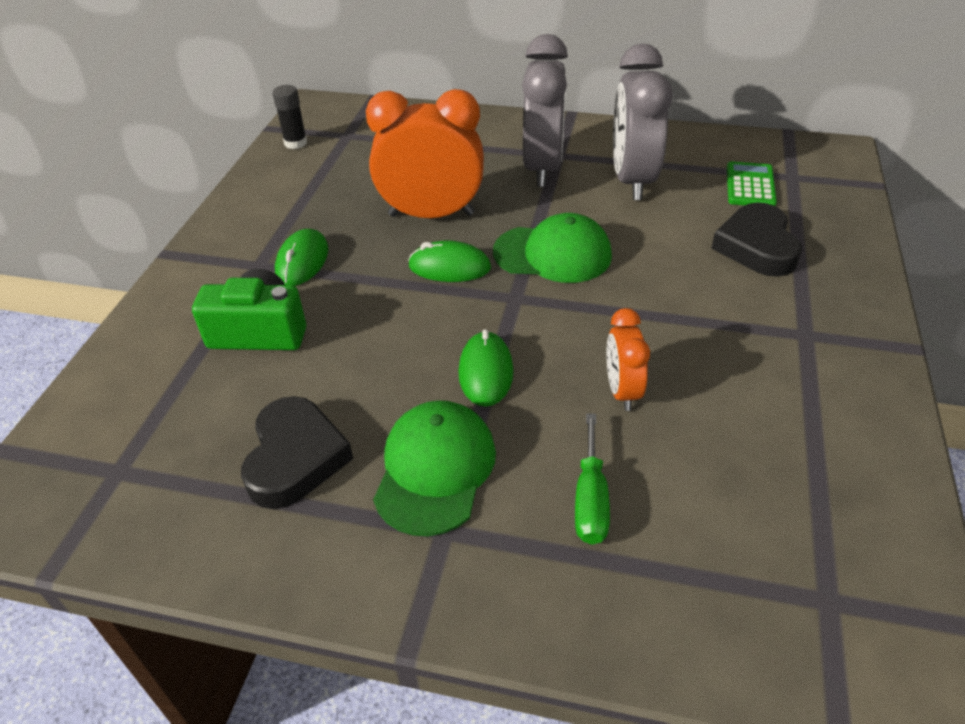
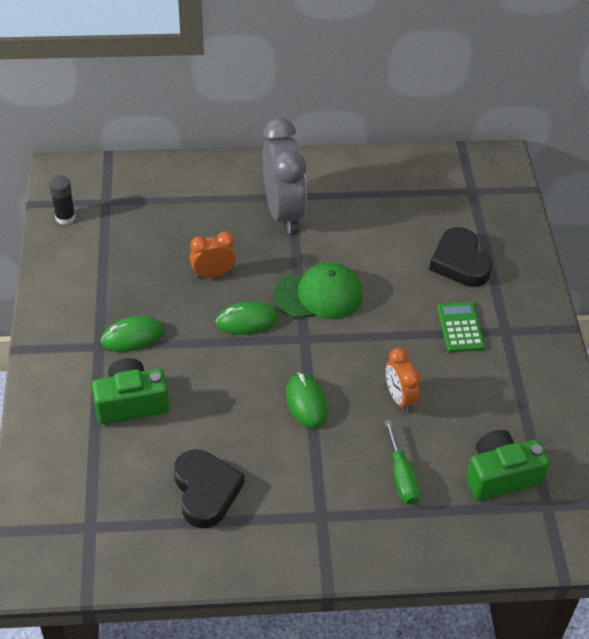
camera: 20 degrees left, 5 degrees up
(302, 262) = (132, 336): green mouse -> green mouse turned 75 degrees clockwise
(431, 214) = (213, 274): orange clock -> orange clock, size x0.53
(435, 470) = (300, 479): green cap -> none
(632, 180) = (356, 214): grey clock -> none
(750, 185) = (443, 205): green calculator -> green calculator (460, 327)
(755, 533) = (500, 476): none -> green camera

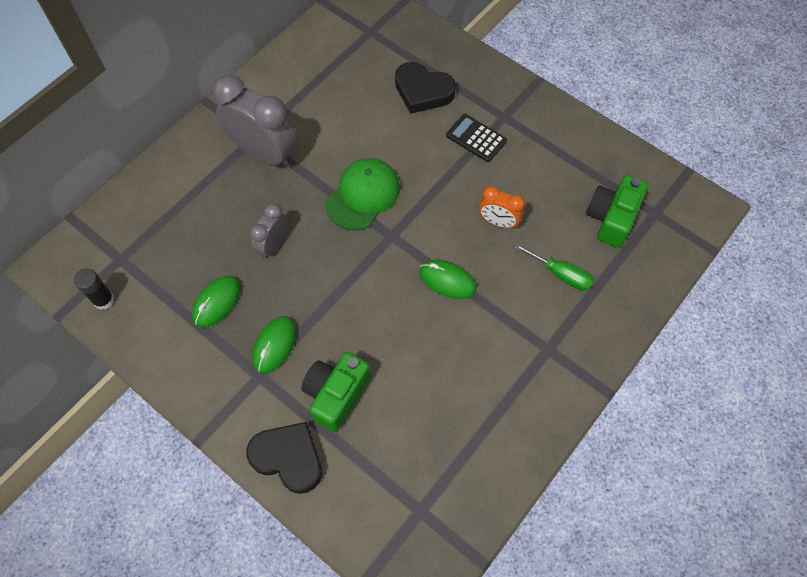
camera: 45 degrees left, 15 degrees up
(206, 491) = (461, 406): black heart -> black heart (288, 458)
(213, 274) = (273, 244): orange clock -> grey clock
(247, 321) = (339, 258): green mouse -> green mouse (217, 302)
(460, 327) = (476, 138): green calculator -> black calculator

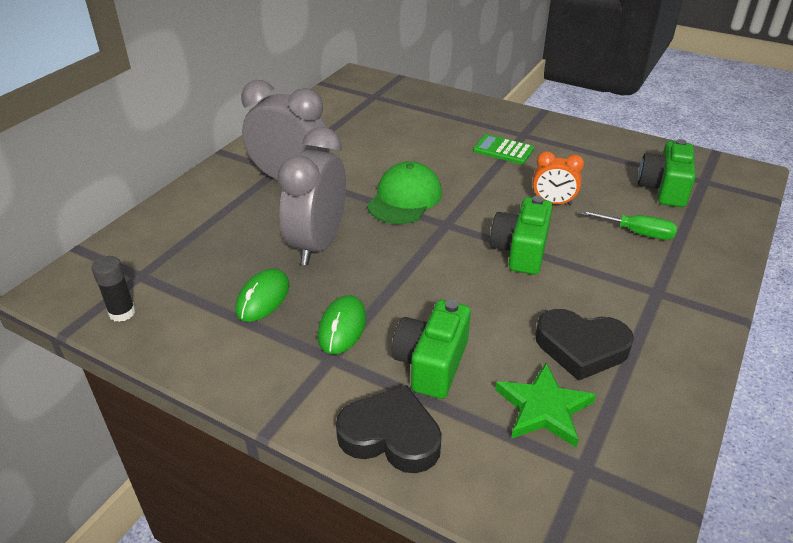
camera: 10 degrees left, 25 degrees down
(273, 244) = (318, 244): grey clock -> grey clock, size x1.90
(409, 453) = (543, 408): none -> green star
(423, 91) = (438, 126): black heart -> black heart (581, 348)
(447, 280) = (520, 251): green mouse -> green camera
(476, 138) = (503, 150): black calculator -> green calculator

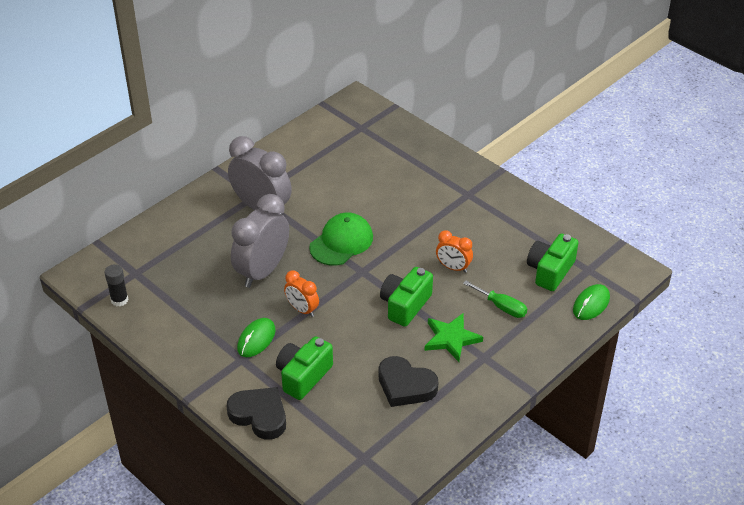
camera: 15 degrees right, 5 degrees up
(263, 298) = (212, 307): green mouse -> green mouse (591, 304)
(390, 279) = (302, 309): none -> orange clock
(503, 150) = (442, 208): green calculator -> none
(543, 408) = (359, 419): green star -> green star (451, 338)

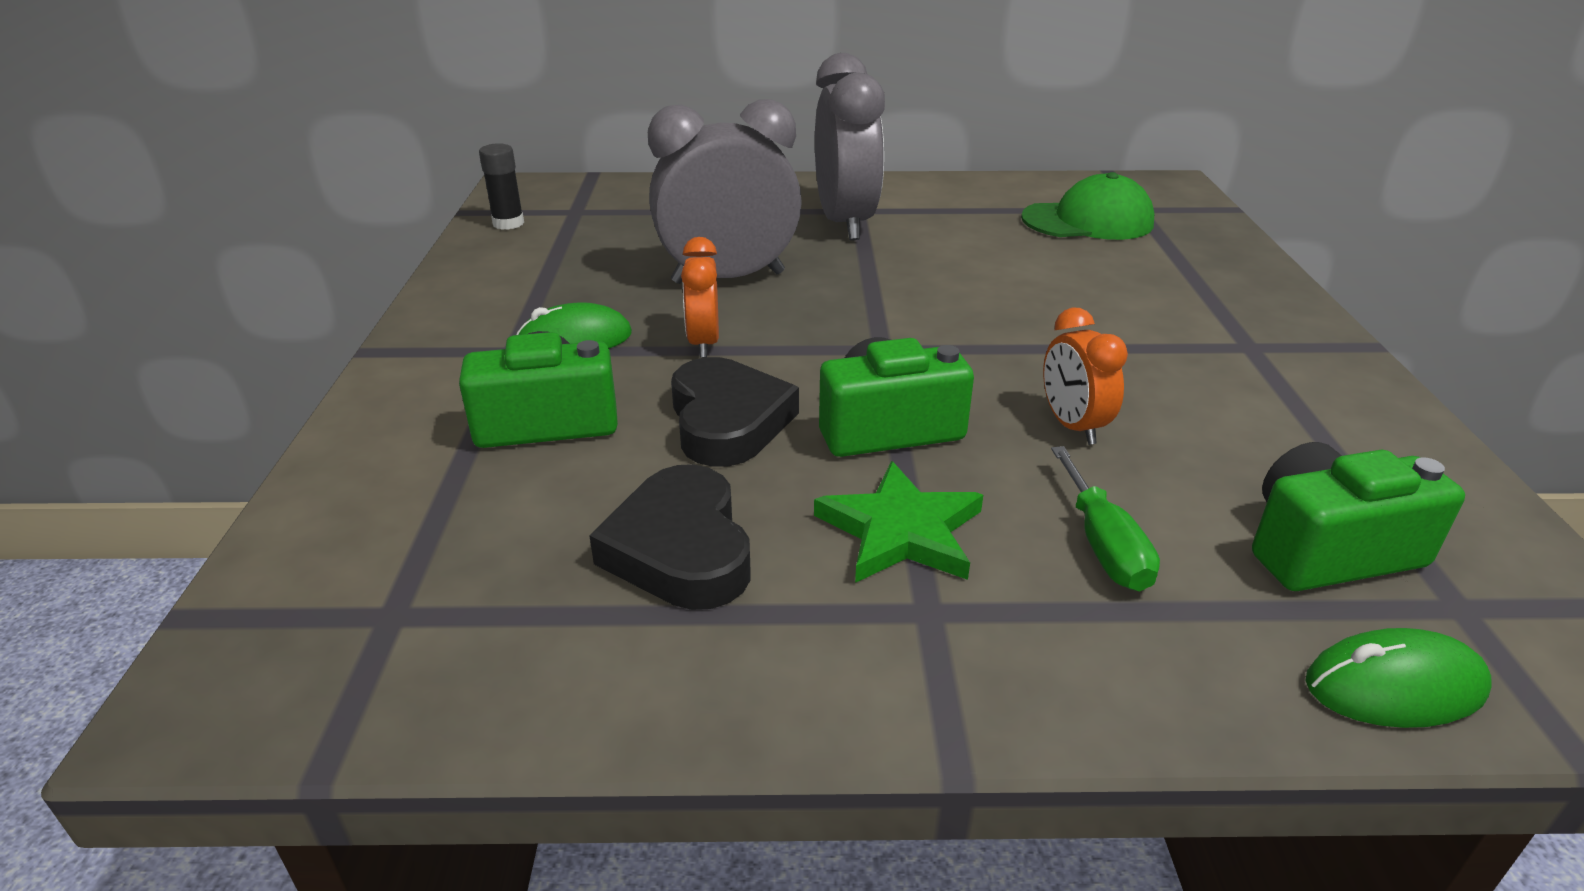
camera: 45 degrees right, 10 degrees down
(259, 415) = (390, 429): black heart -> black heart (728, 421)
(341, 242) = (905, 301): green cap -> green cap (1088, 221)

